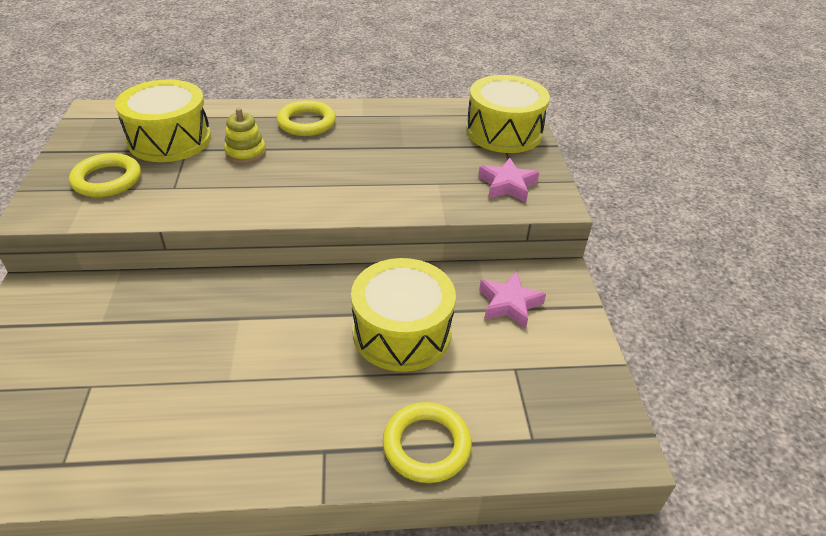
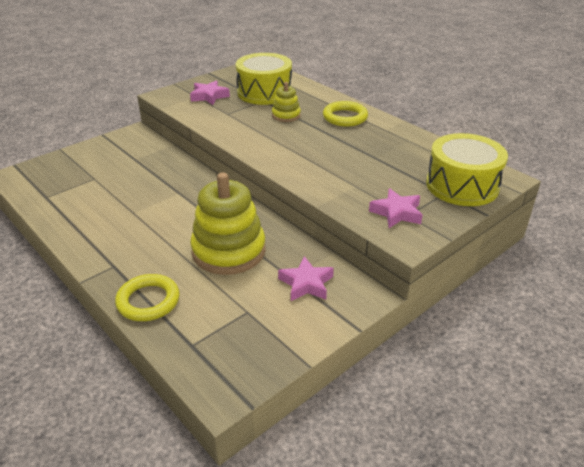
camera: 55 degrees right, 5 degrees down
(107, 180) = (209, 96): yellow ring -> pink star
(402, 332) = (229, 251): yellow drum -> yellow stacking toy

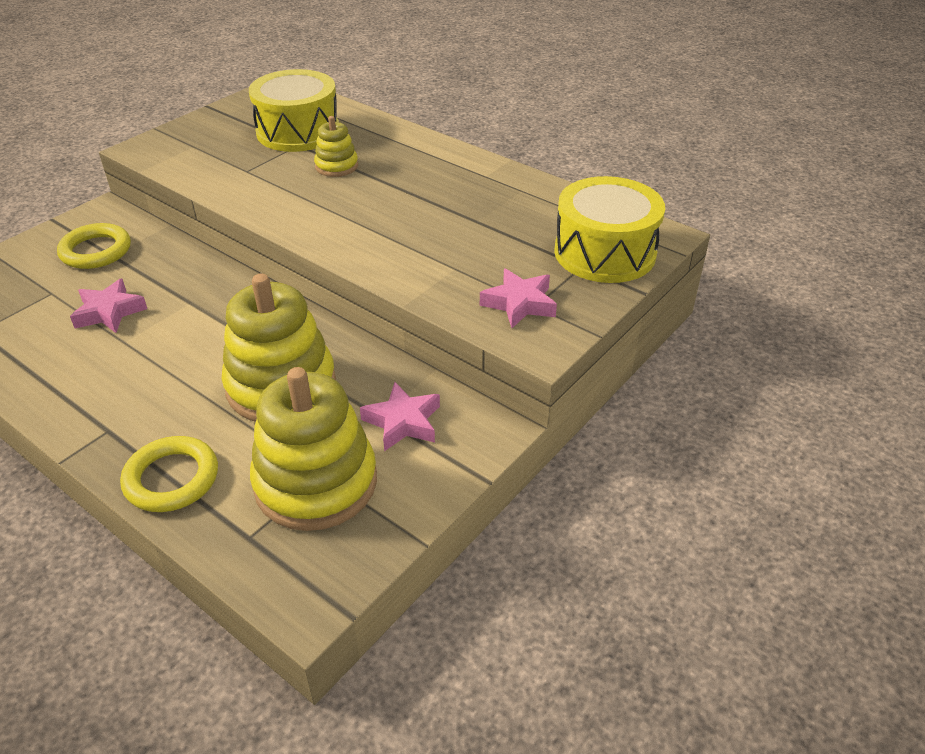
camera: 10 degrees left, 5 degrees up
(209, 96) = (214, 144): pink star -> pink star (109, 312)
(241, 315) = (316, 482): none -> yellow stacking toy
(345, 117) = (424, 161): yellow ring -> yellow ring (96, 251)

